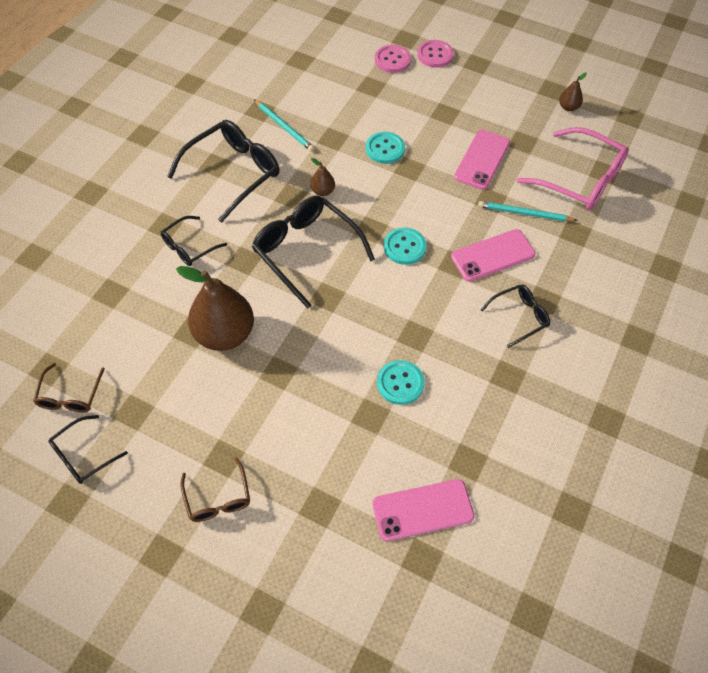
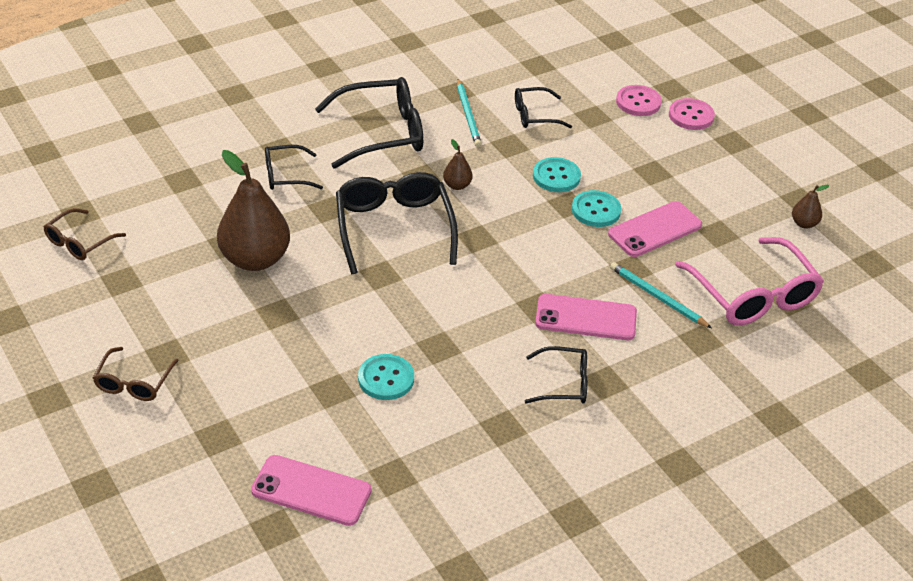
camera: 30 degrees right, 15 degrees down
(83, 455) = (50, 292): black glasses -> black glasses (535, 115)
(404, 247) = (497, 269): turquoise button -> turquoise button (596, 210)

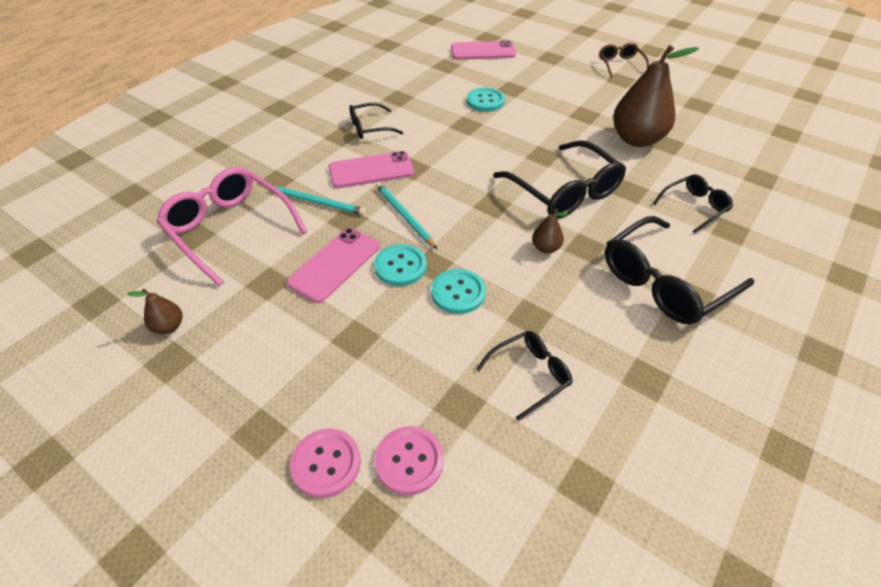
camera: 160 degrees right, 5 degrees up
(79, 242) = (756, 116): brown glasses -> none
(468, 115) = (603, 343): turquoise pencil -> turquoise pencil (404, 216)

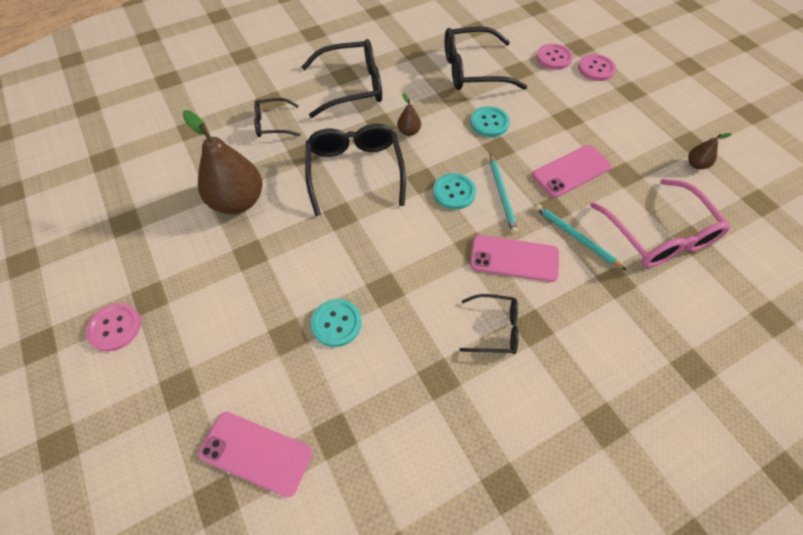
camera: 155 degrees left, 10 degrees up
(400, 266) = (521, 153): turquoise button -> turquoise button (454, 192)
(530, 375) = (472, 70): black glasses -> black glasses, size x1.83
(620, 65) = (115, 327): brown glasses -> pink button

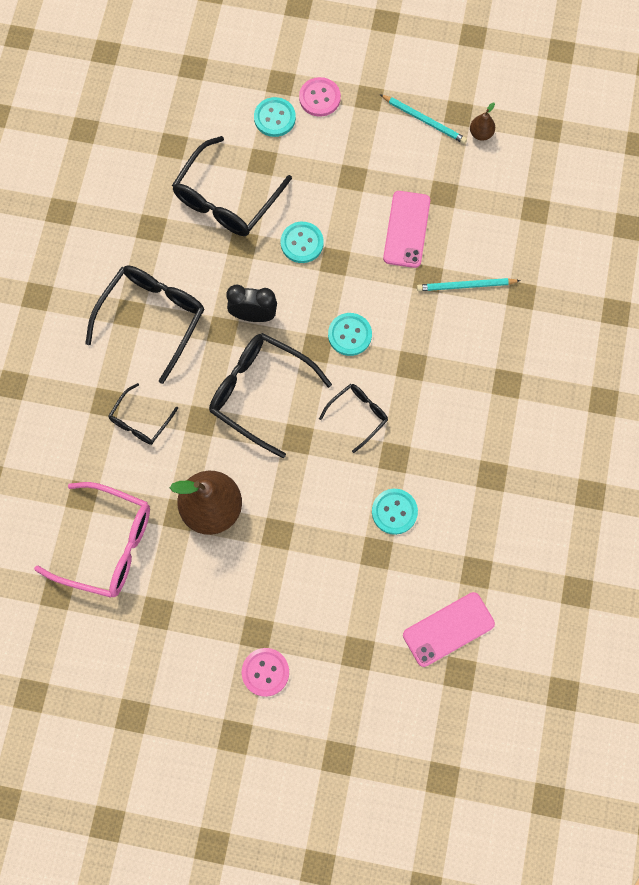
camera: 50 degrees left, 15 degrees up
(409, 132) = (253, 315): brown pear -> black clock
(495, 329) = (488, 408): black glasses -> black glasses (358, 415)
(502, 195) = (383, 301): turquoise pencil -> turquoise pencil (424, 120)
(514, 259) = (446, 345): pink phone -> none
(554, 58) = (274, 118): pink button -> turquoise button
(659, 235) = (513, 227): pink glasses -> pink glasses (107, 545)

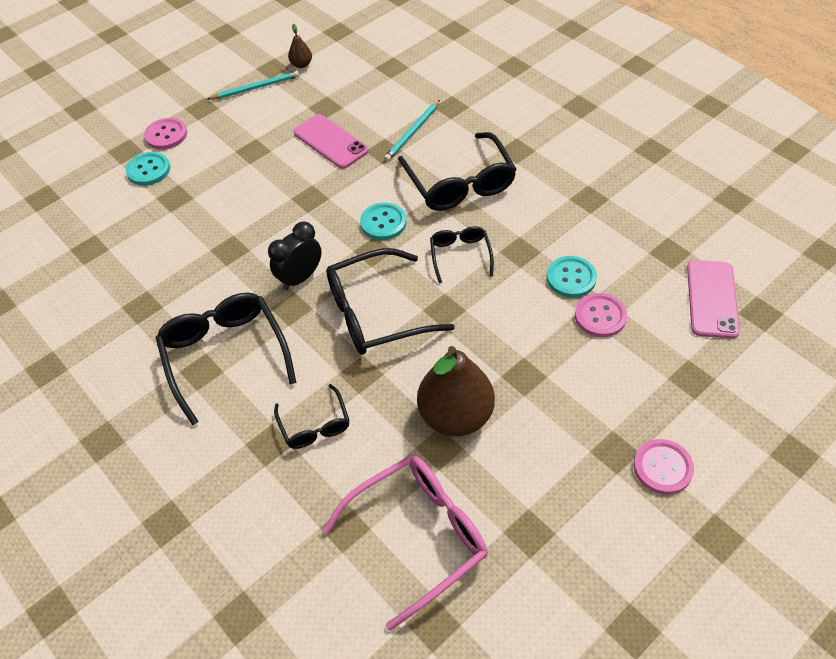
camera: 50 degrees left, 20 degrees down
(226, 199) = (178, 238): black glasses -> black glasses (460, 183)
(302, 243) = (272, 210): turquoise button -> none
(371, 555) = (600, 316): none -> pink button

